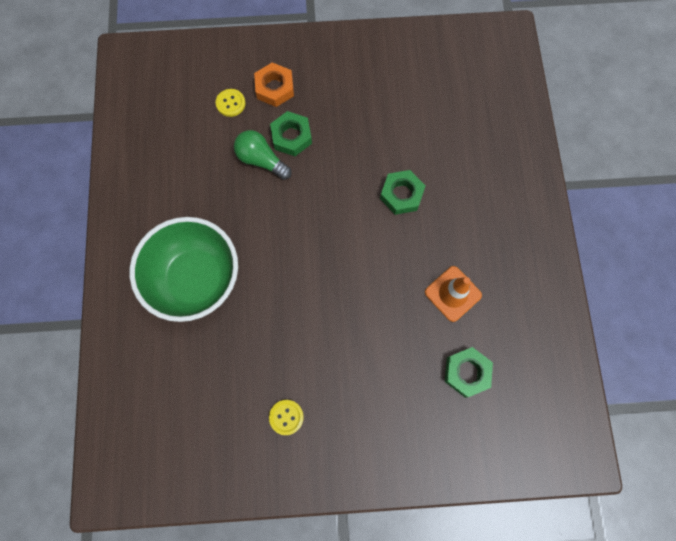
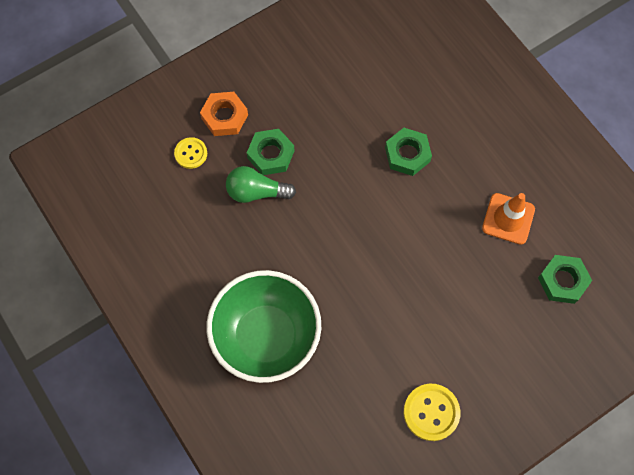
camera: 30 degrees left, 5 degrees down
(286, 417) = (431, 412): yellow button -> yellow button, size x1.55

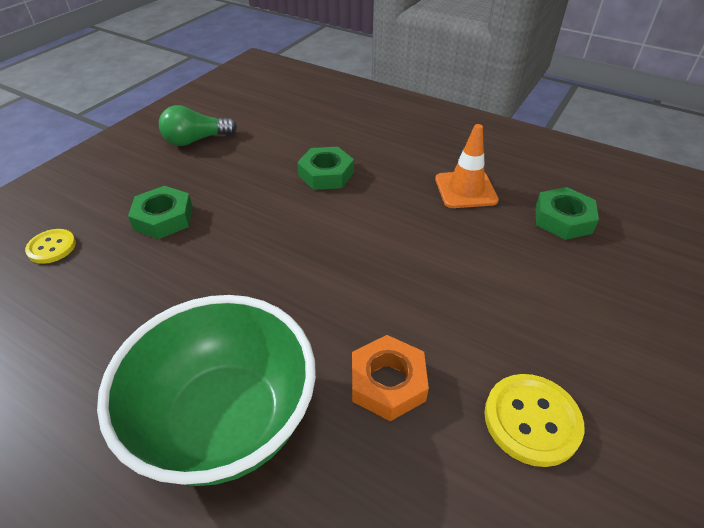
camera: 25 degrees left, 25 degrees down
(224, 117) = (93, 203): orange nut -> orange nut (388, 382)
(256, 192) = (155, 256): green light bulb -> green light bulb (196, 140)

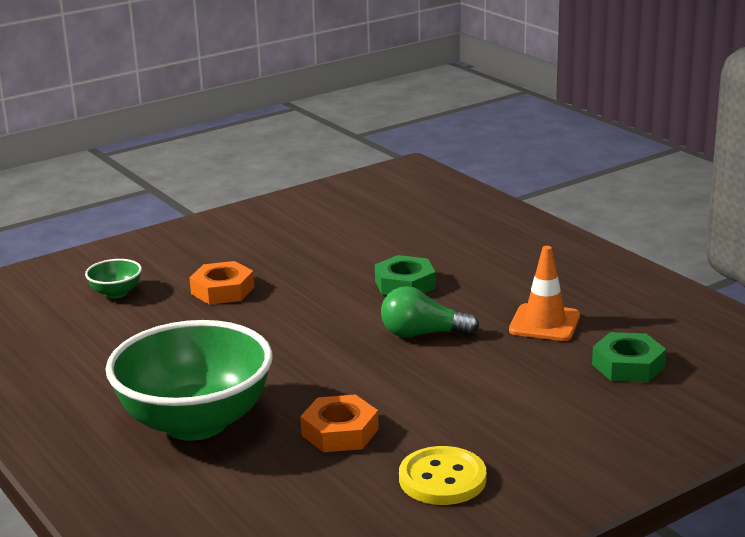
camera: 25 degrees right, 20 degrees down
(52, 247) = (116, 293): yellow button -> green bowl
(163, 218) = (222, 290): green nut -> orange nut
(196, 140) = (292, 233): green light bulb -> green light bulb (422, 334)

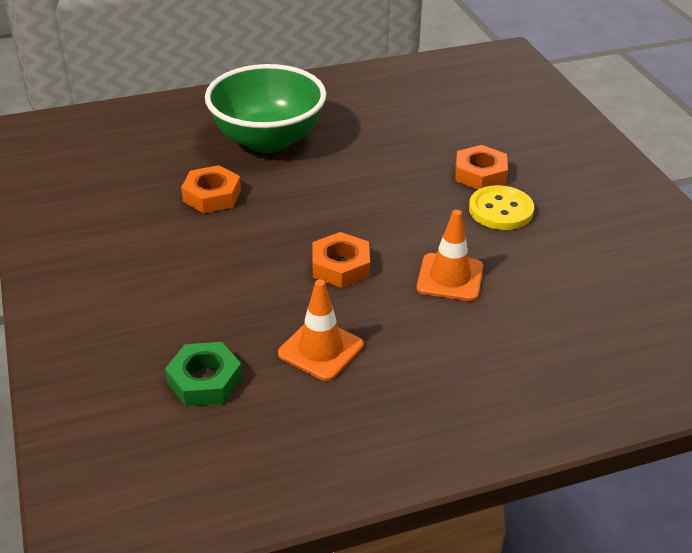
camera: 105 degrees right, 15 degrees up
(116, 293) = (496, 125): green bowl -> none
(405, 284) = (450, 277): green nut -> orange traffic cone
(422, 334) = (340, 266): green light bulb -> orange nut
(442, 479) = (117, 228): yellow button -> yellow button (500, 210)

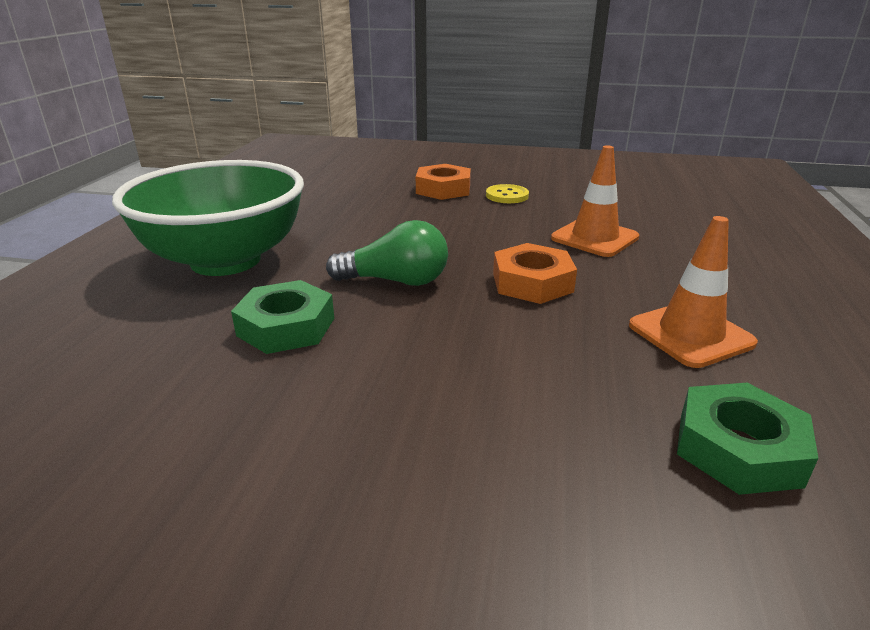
camera: 60 degrees left, 10 degrees down
(212, 195) = (286, 327): orange nut -> green nut
(295, 211) = (396, 281): none -> green light bulb
(500, 210) = (507, 196): yellow button -> yellow button, size x0.64

